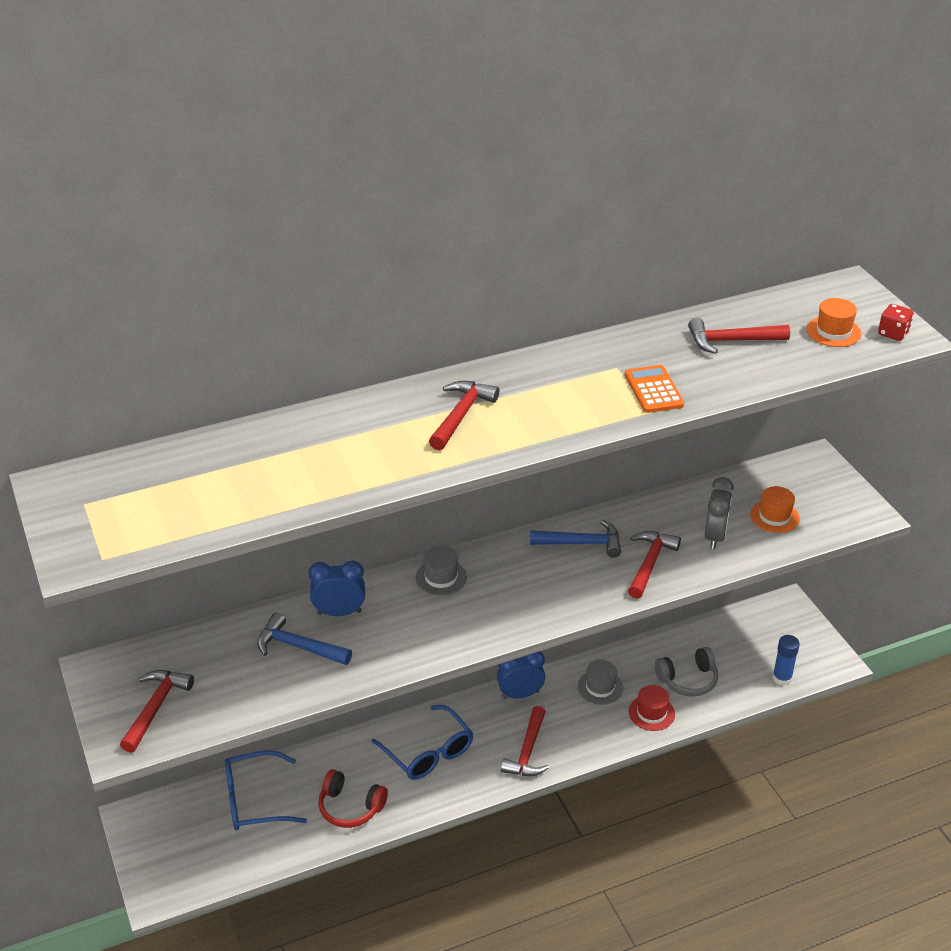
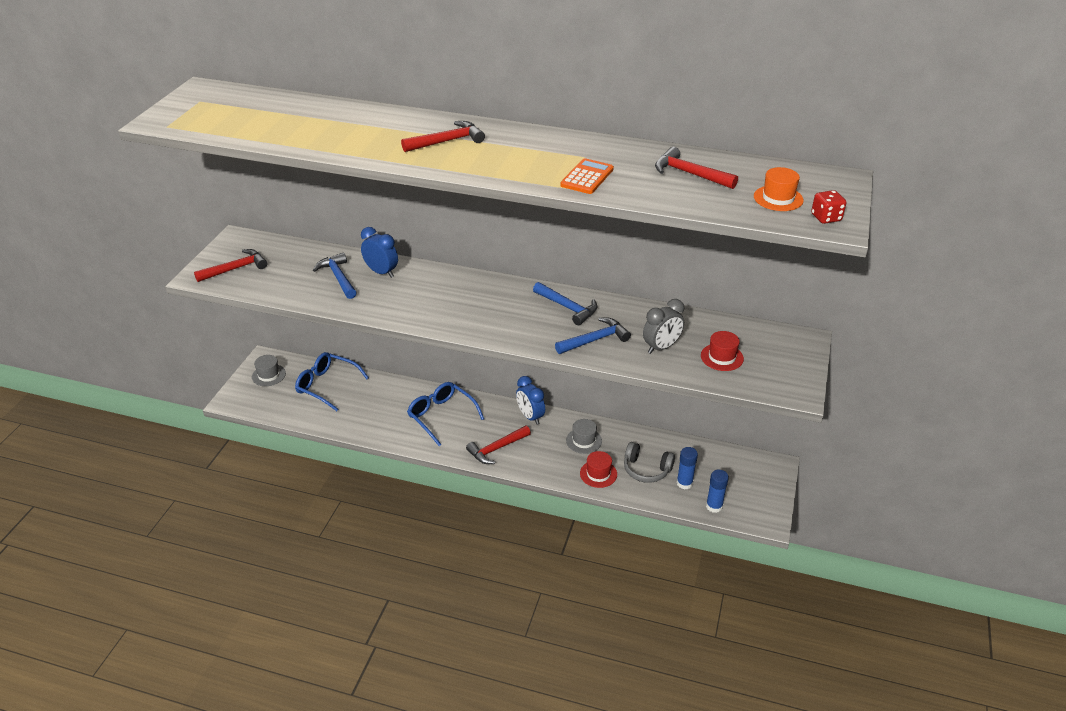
camera: 40 degrees right, 0 degrees up
(350, 807) = (367, 418): red headphones -> none
(428, 753) = (441, 416): blue glasses -> blue glasses turned 135 degrees clockwise
(441, 577) = (459, 283): grey hat -> grey hat (269, 375)
(520, 694) = (530, 416): blue clock -> blue clock turned 150 degrees counterclockwise
(650, 563) = (595, 340): red hammer -> blue hammer
(734, 672) = (684, 483): none -> blue glue stick
(774, 516) = (722, 357): orange hat -> red hat

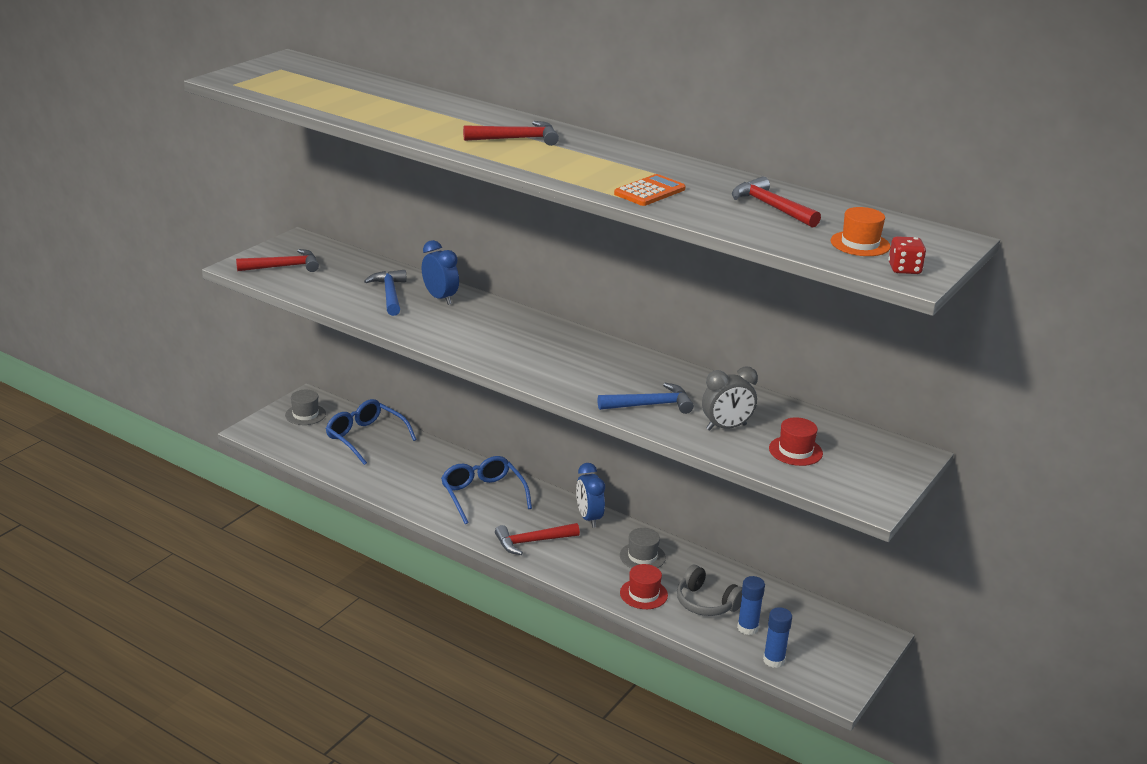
camera: 15 degrees right, 10 degrees down
(567, 307) = (635, 369): blue hammer -> none

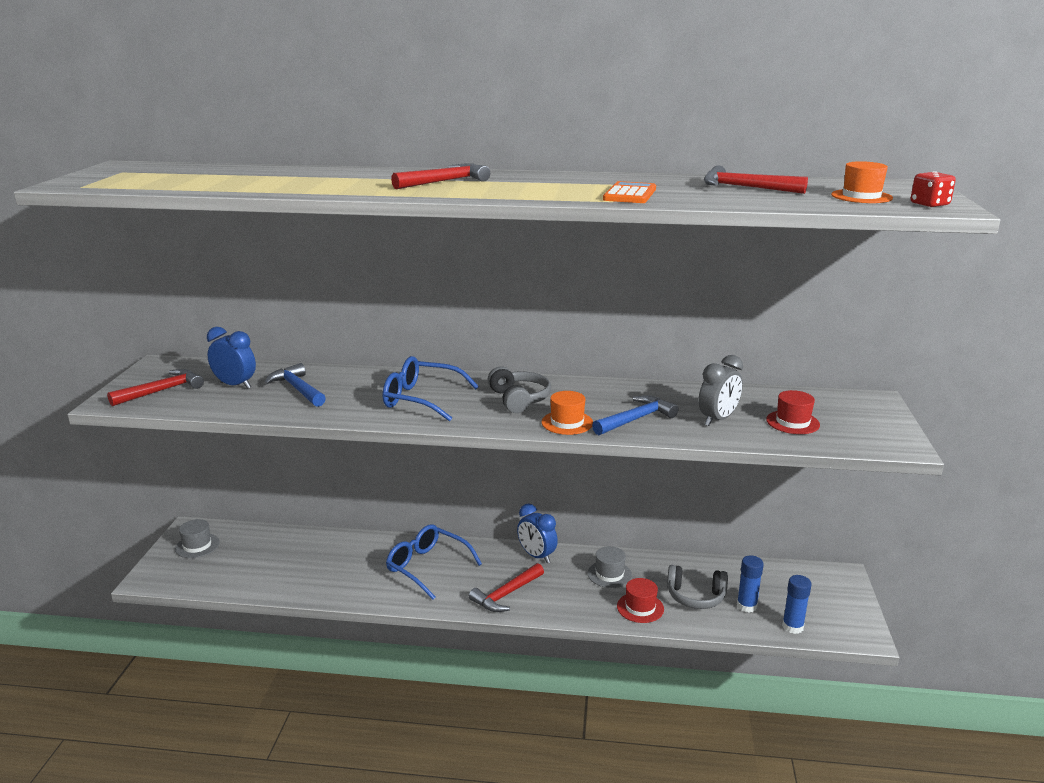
camera: 25 degrees left, 5 degrees down
(365, 437) = (274, 549): blue glasses -> blue glasses (421, 399)
(440, 298) = (351, 381): blue clock -> blue clock (235, 385)
(567, 356) = (519, 399): none -> grey headphones
(585, 390) = (567, 423): none -> orange hat

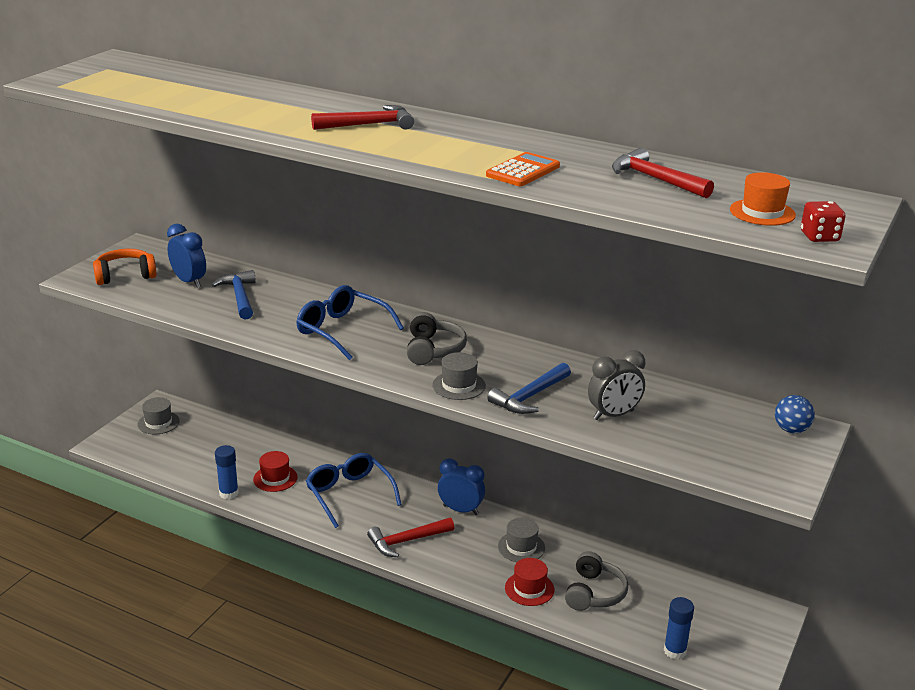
camera: 20 degrees right, 5 degrees up
(162, 391) = (125, 275): red hammer -> orange headphones
(536, 556) = (460, 510): blue clock -> blue clock turned 135 degrees clockwise
(567, 423) = (459, 385): orange hat -> grey hat
(636, 419) = (530, 396): blue hammer -> blue hammer turned 150 degrees clockwise
(695, 596) = (594, 593): grey headphones -> grey headphones turned 105 degrees counterclockwise
(746, 606) = (641, 617): blue glue stick -> blue glue stick (229, 493)
(792, 422) = (691, 435): red hat -> red hat (275, 478)
(861, 403) = (791, 430): none -> blue ball

